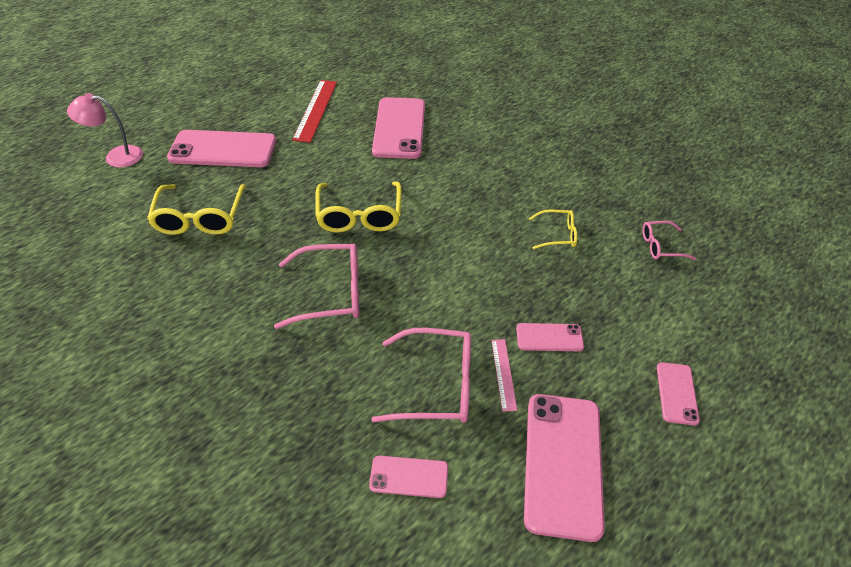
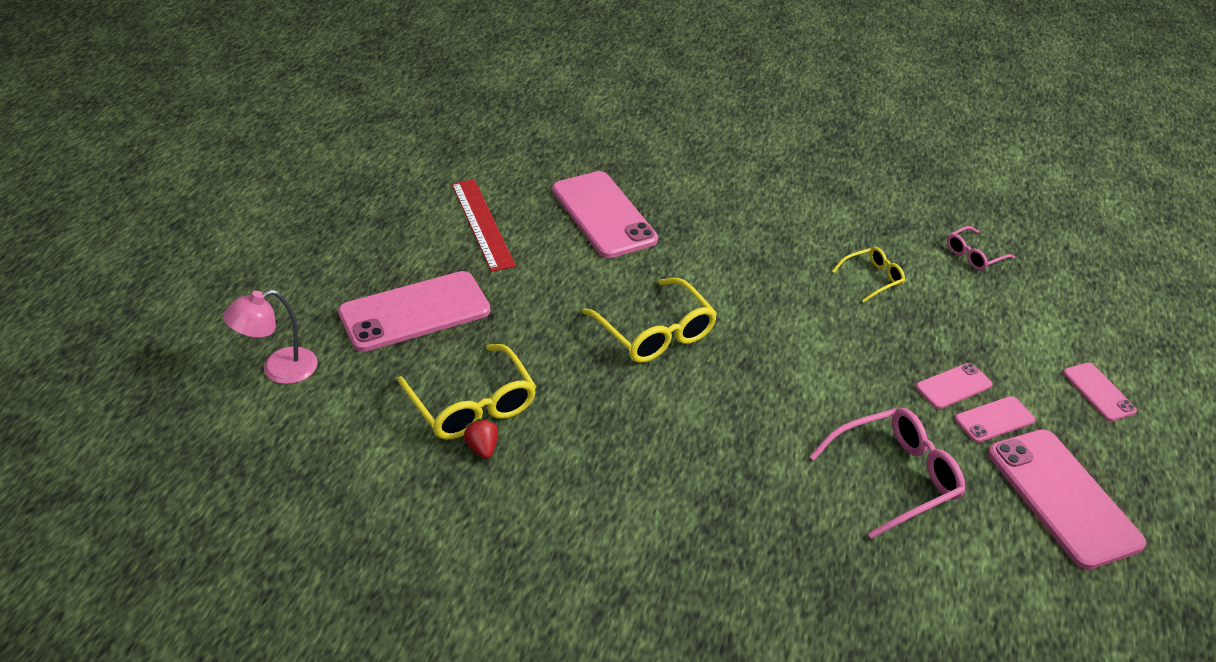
camera: 30 degrees left, 5 degrees down
(179, 247) = (482, 448): none -> red strawberry
(331, 293) = (706, 429): pink glasses -> none
(409, 477) = (948, 573): pink phone -> pink phone (994, 419)
(503, 374) = (944, 439): pink ruler -> none

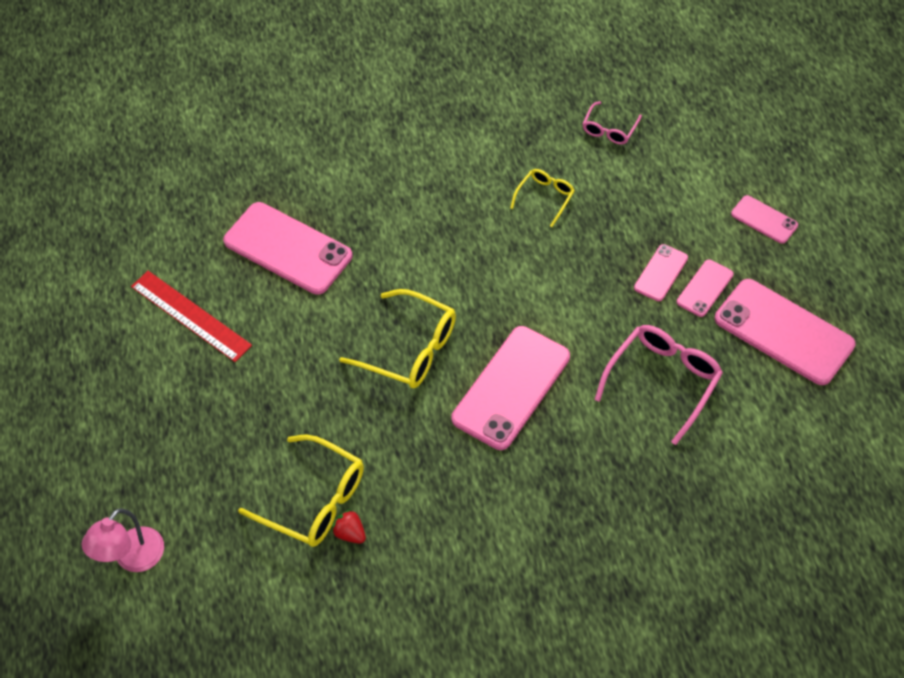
camera: 25 degrees left, 15 degrees up
(414, 312) = (201, 439): pink phone -> pink phone (511, 387)

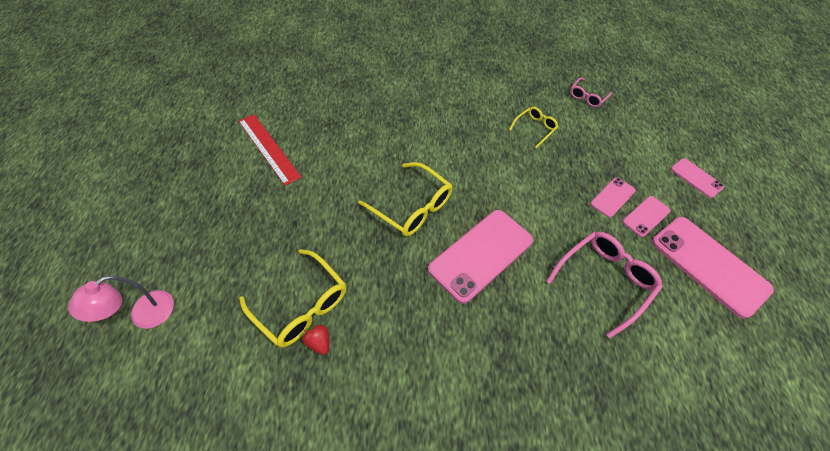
camera: 10 degrees right, 0 degrees up
(288, 248) = (350, 121): pink phone -> none

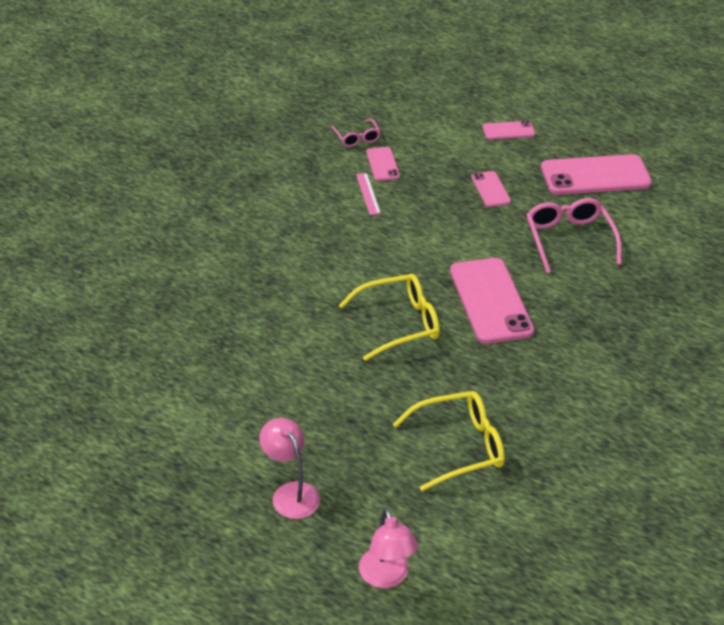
camera: 60 degrees left, 15 degrees down
(207, 220) = (291, 493): none -> pink lamp
(268, 148) = (217, 408): red ruler -> none
(319, 342) = (508, 446): red strawberry -> none
(535, 128) = (368, 193): yellow glasses -> pink ruler
(646, 216) = (525, 182): pink phone -> pink phone (382, 164)

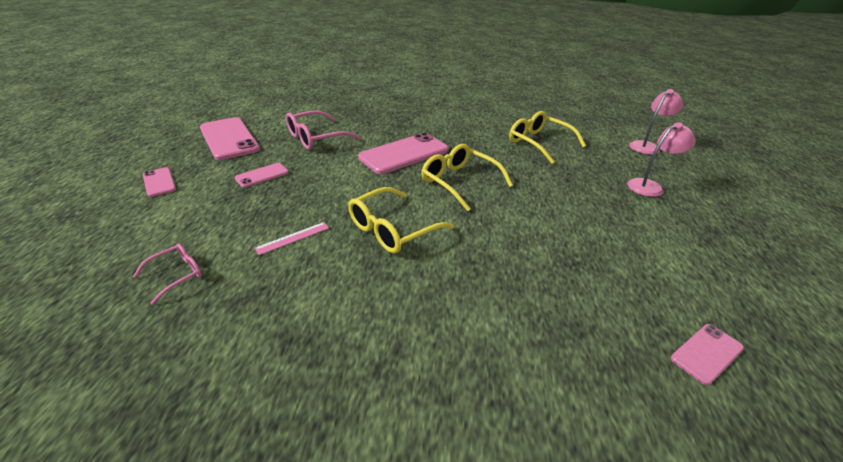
camera: 115 degrees left, 5 degrees down
(291, 493) = (650, 186): pink lamp -> pink lamp turned 150 degrees counterclockwise
(343, 250) = (392, 229): none -> yellow glasses
(382, 164) = (233, 241): pink phone -> pink phone (706, 353)

